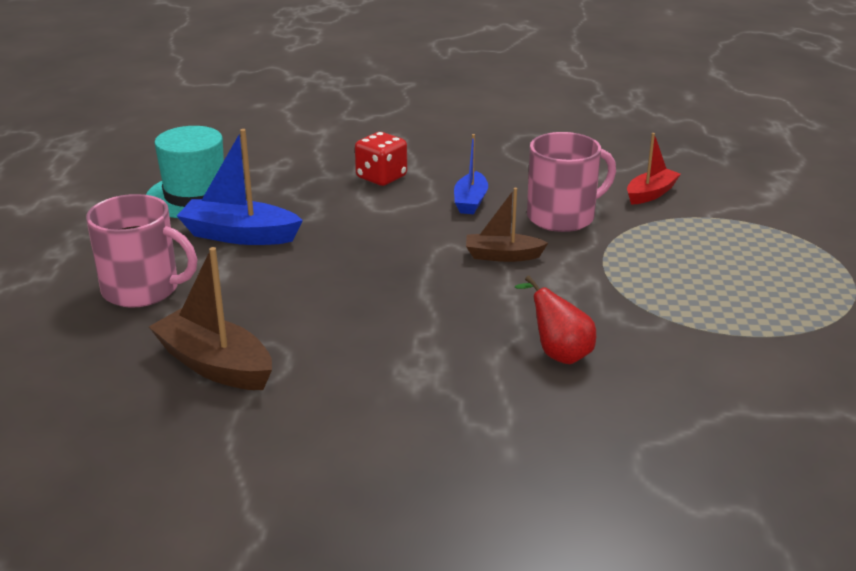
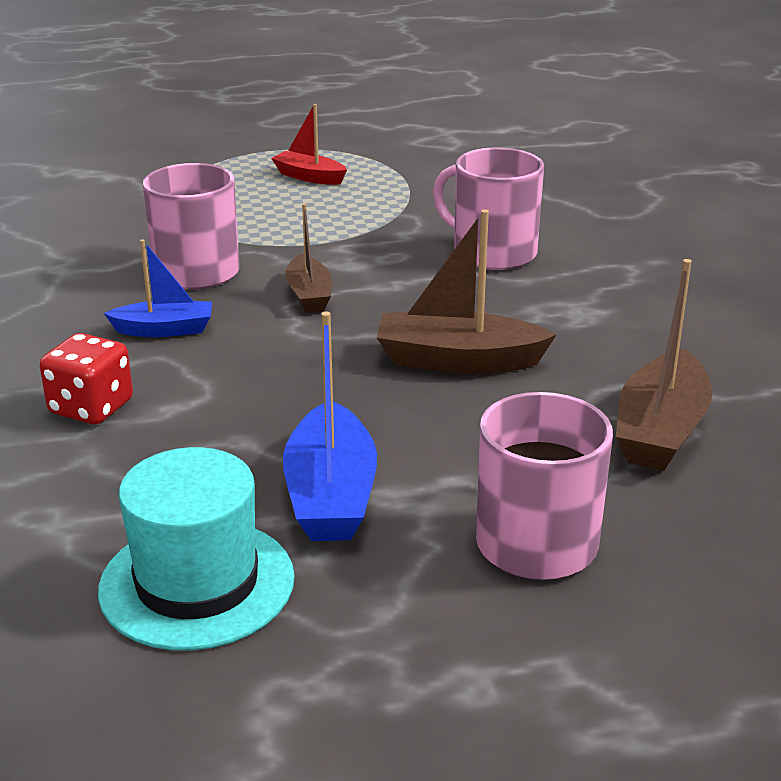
camera: 105 degrees left, 0 degrees up
(367, 301) = (458, 360): none -> brown boat
(558, 353) = (492, 253): red pear -> pink mug
(651, 194) = (119, 229): red boat -> red boat (309, 177)

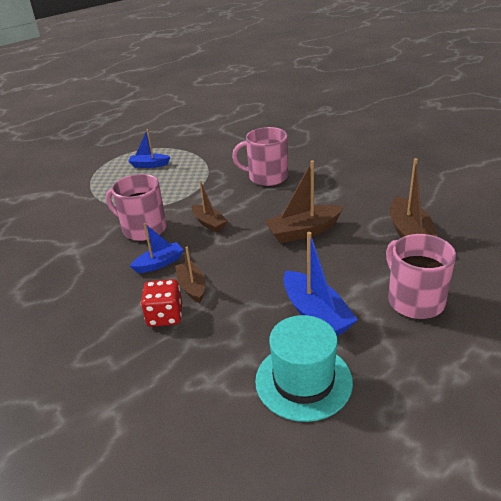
camera: 25 degrees left, 5 degrees up
(177, 381) = (192, 287): none -> brown boat
(309, 177) = (149, 165): red boat -> blue boat

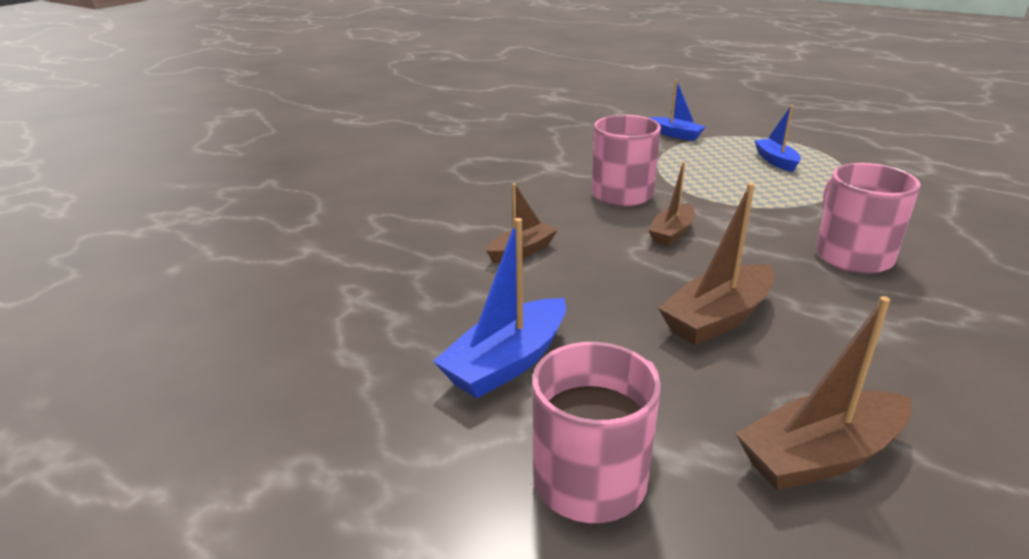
camera: 70 degrees right, 5 degrees down
(159, 263) = (557, 219): blue boat -> blue boat (676, 135)
(165, 316) = (459, 246): red dice -> none
(303, 231) = (717, 318): brown boat -> brown boat turned 90 degrees counterclockwise
(303, 381) = (364, 372): turquoise hat -> none

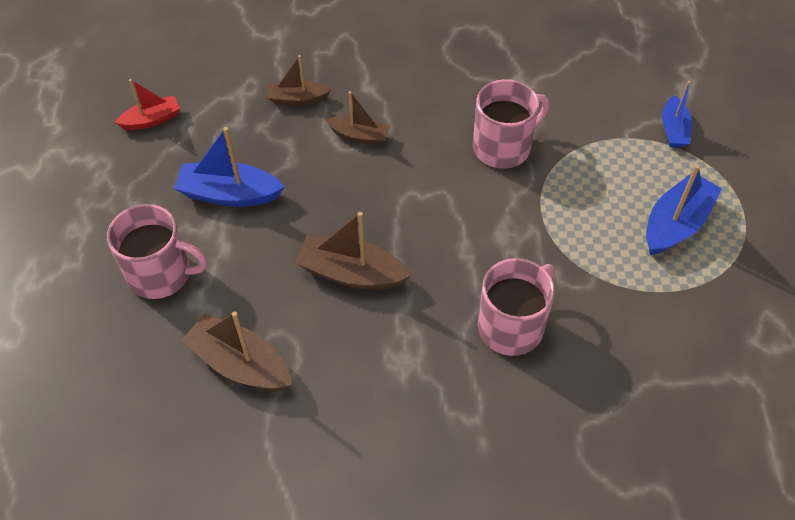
camera: 55 degrees right, 25 degrees up
(293, 383) = (152, 120): none -> red boat
(672, 233) = (457, 205): brown boat -> brown boat (297, 99)
(776, 161) = (676, 224): blue boat -> blue boat, size x1.58

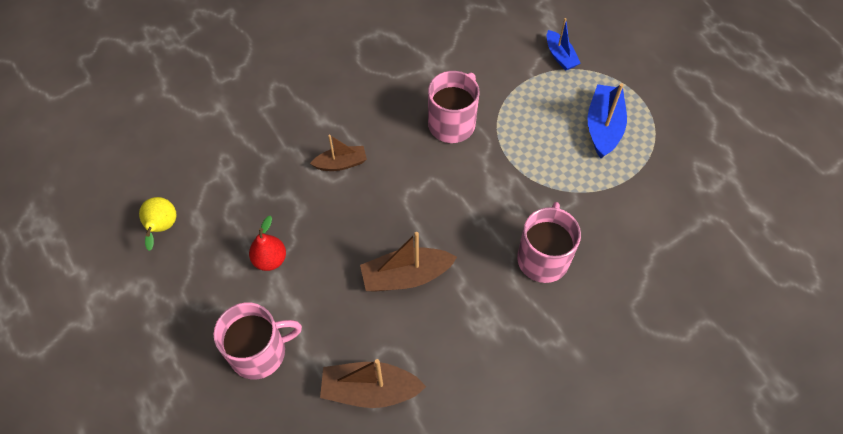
camera: 30 degrees left, 5 degrees up
(152, 120) = (162, 228): red boat -> yellow pear
(229, 194) = (270, 259): blue boat -> red pear
(297, 99) = (272, 155): brown boat -> none

